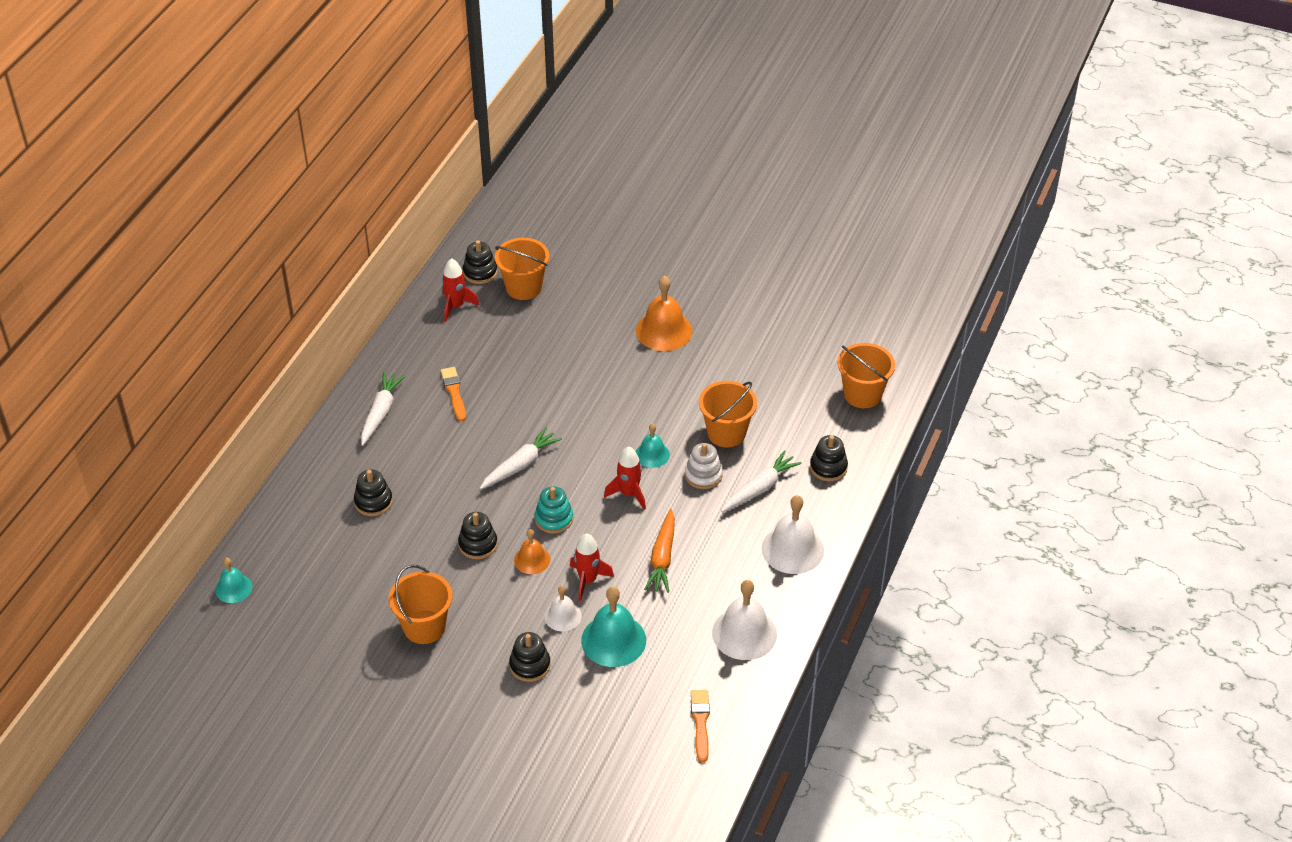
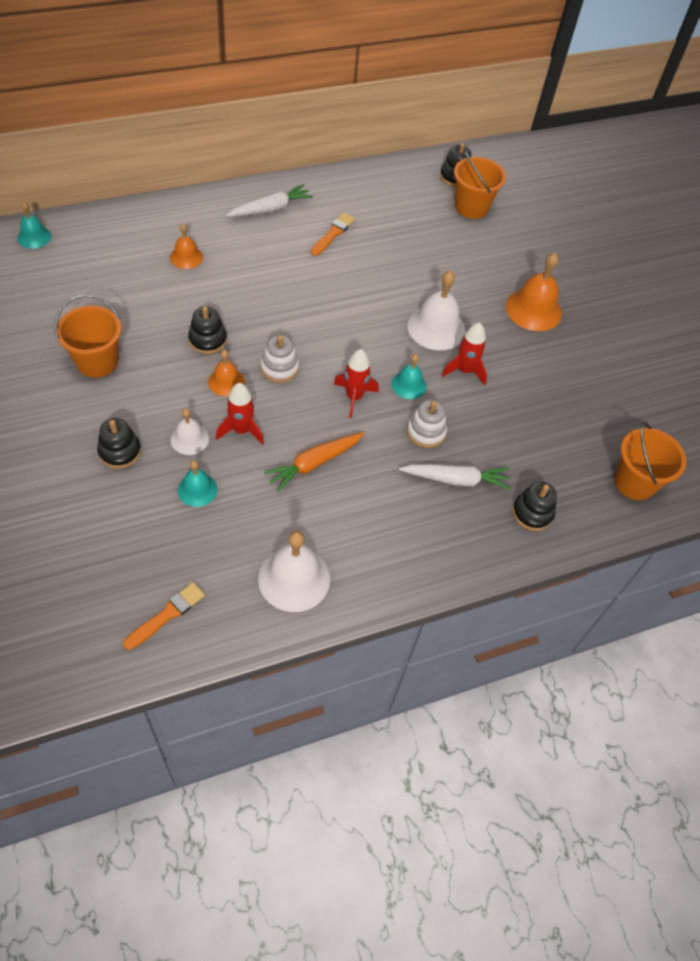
camera: 40 degrees right, 10 degrees up
(373, 502) = (186, 257): black stacking toy -> orange bell
(456, 306) = (410, 184): red rocket -> red rocket (464, 370)
(520, 465) = (309, 314): white carrot -> none
(554, 519) = (279, 368): turquoise stacking toy -> white stacking toy
(613, 640) = (197, 489): turquoise bell -> turquoise bell, size x0.58
(726, 433) = (484, 417): orange bucket -> none
(792, 549) = (419, 549): white bell -> white bell (436, 328)

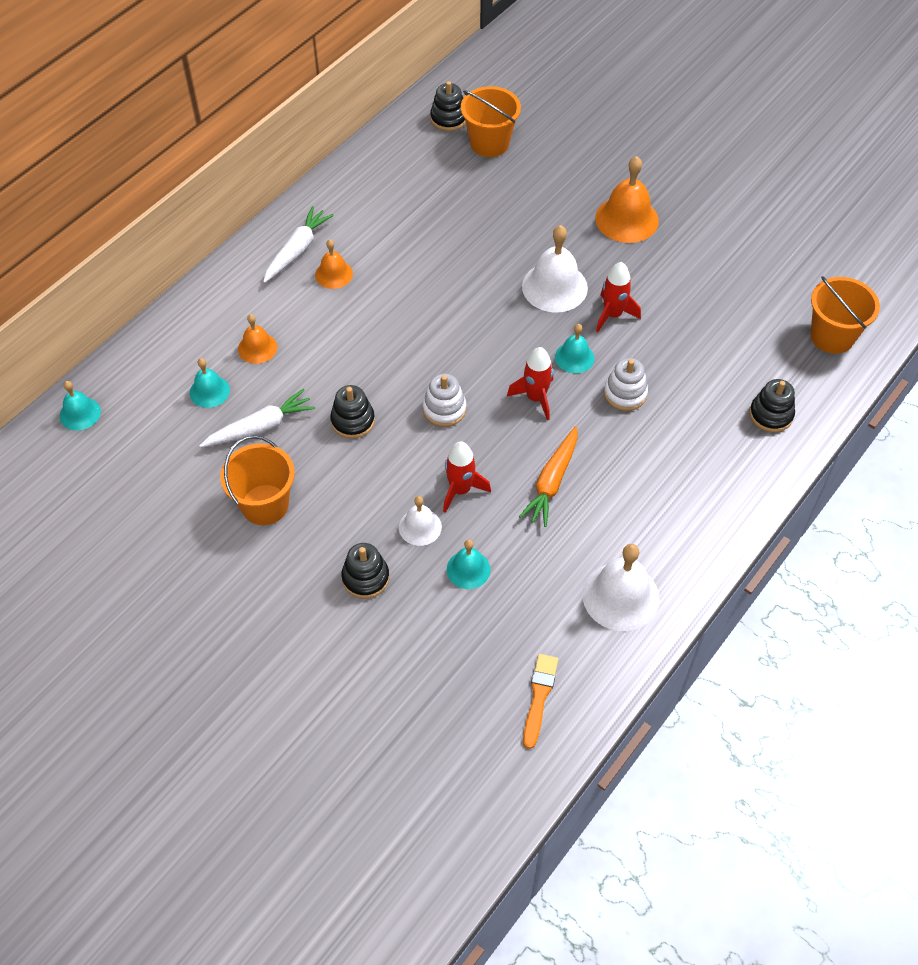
camera: 25 degrees left, 0 degrees up
(129, 268) = (209, 391): none -> turquoise bell
(226, 381) = (406, 452): orange bell -> orange bell (334, 274)
(333, 234) = (381, 243): orange brush -> none
(456, 480) = (685, 423): white carrot -> white carrot (260, 427)

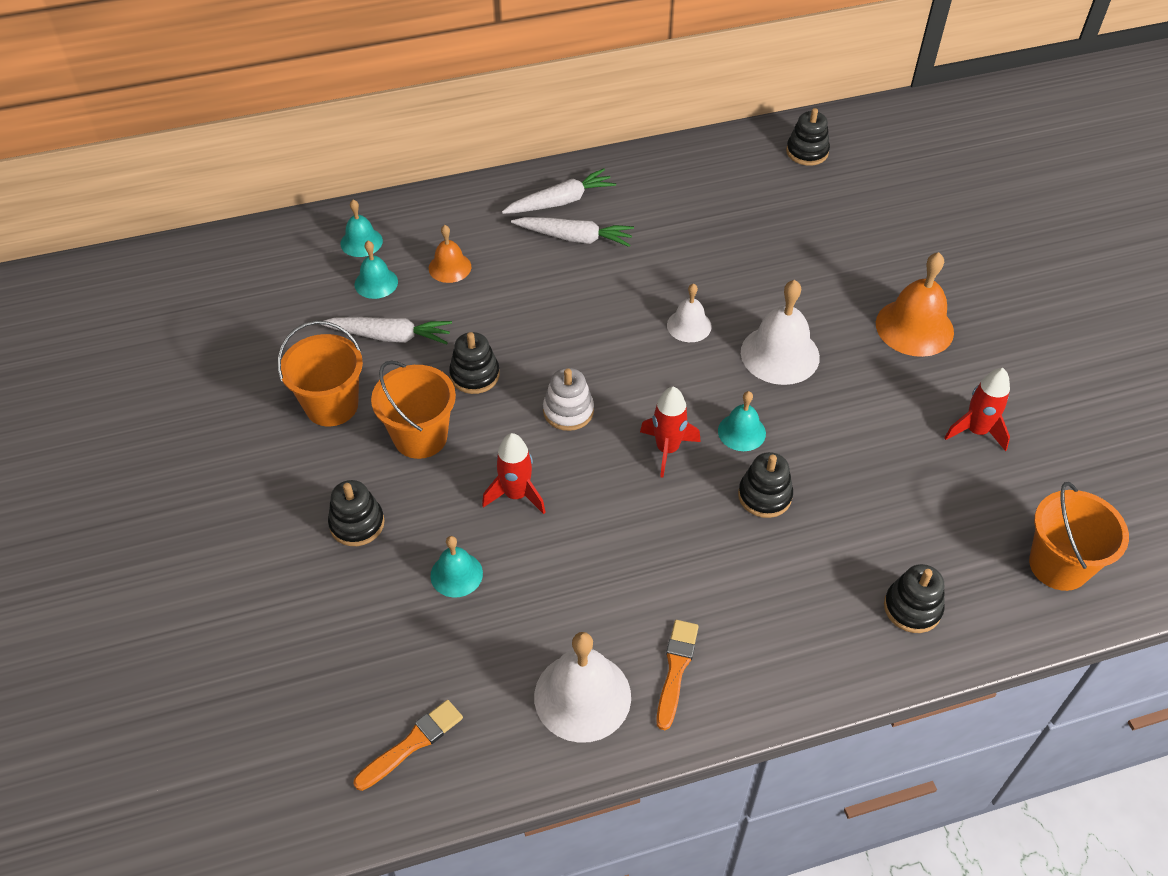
camera: 35 degrees right, 5 degrees down
(80, 413) = (257, 246): turquoise bell -> turquoise bell (361, 242)
(334, 274) = (574, 238): orange bell -> white carrot
(420, 527) = (448, 506): white bell -> white bell (689, 325)
(489, 143) = (829, 191): orange bucket -> orange bucket (420, 437)
(552, 482) = (612, 539): orange carrot -> none
(612, 315) = (818, 412): red rocket -> red rocket (976, 431)
(625, 394) = (764, 496): white stacking toy -> black stacking toy
(663, 542) = (676, 669): none -> orange brush

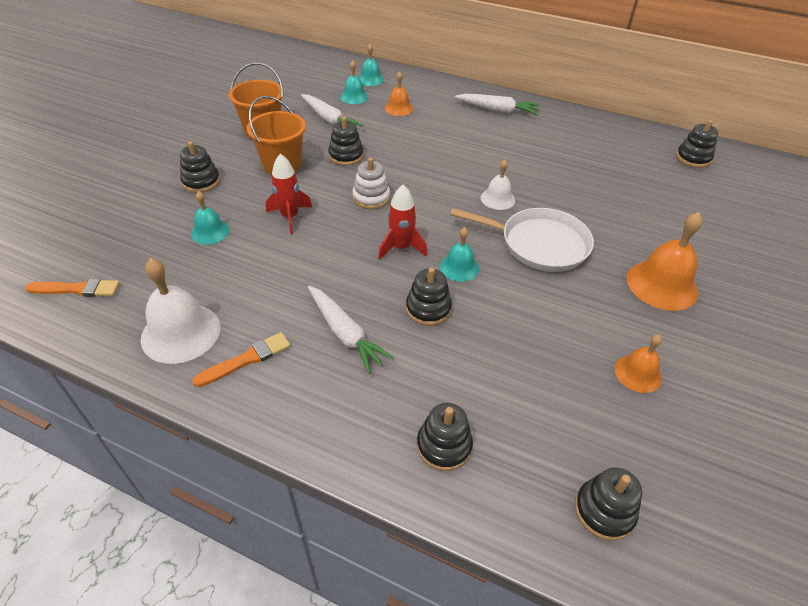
camera: 40 degrees right, 5 degrees down
(574, 238) = (483, 128): white carrot -> white carrot (345, 334)
(780, 354) = (539, 244): white bell -> white pan
(976, 431) = (638, 373): red rocket -> orange bell
(1058, 565) = (604, 511): orange bucket -> black stacking toy

